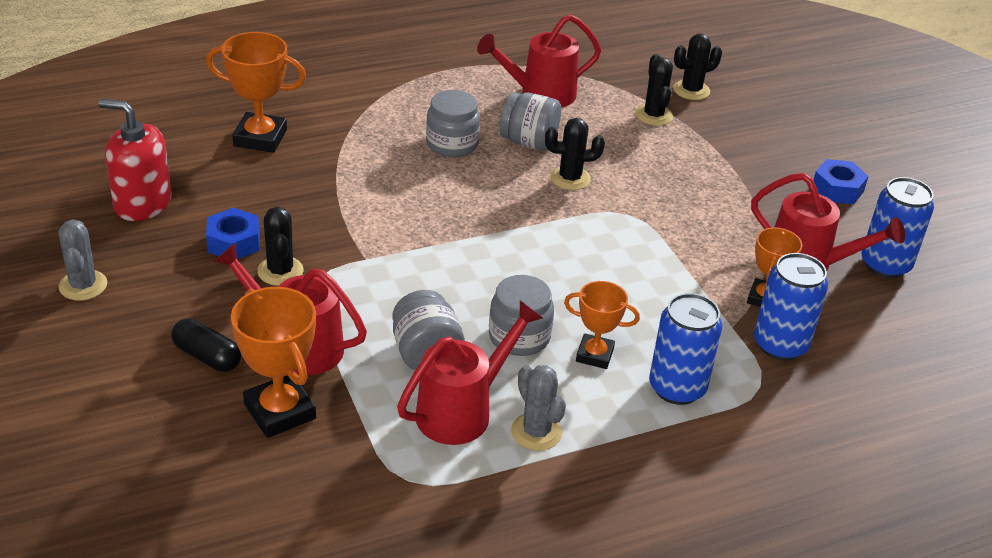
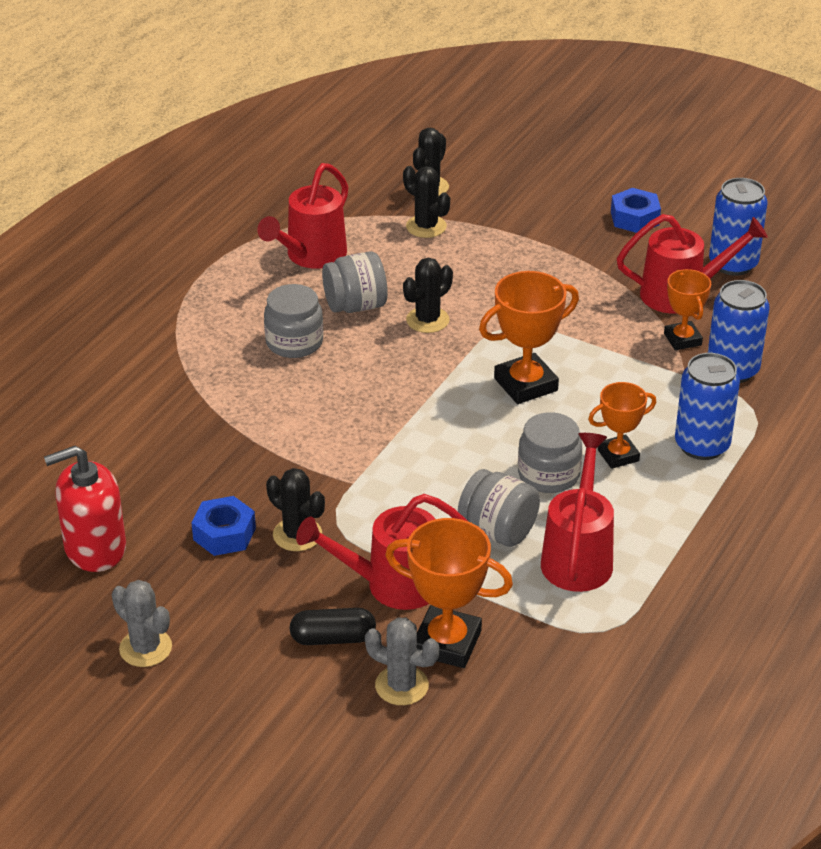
camera: 35 degrees left, 0 degrees up
(260, 138) = (119, 429): orange trophy -> orange trophy (525, 384)
(536, 432) = (647, 538): grey cactus -> grey cactus (401, 685)

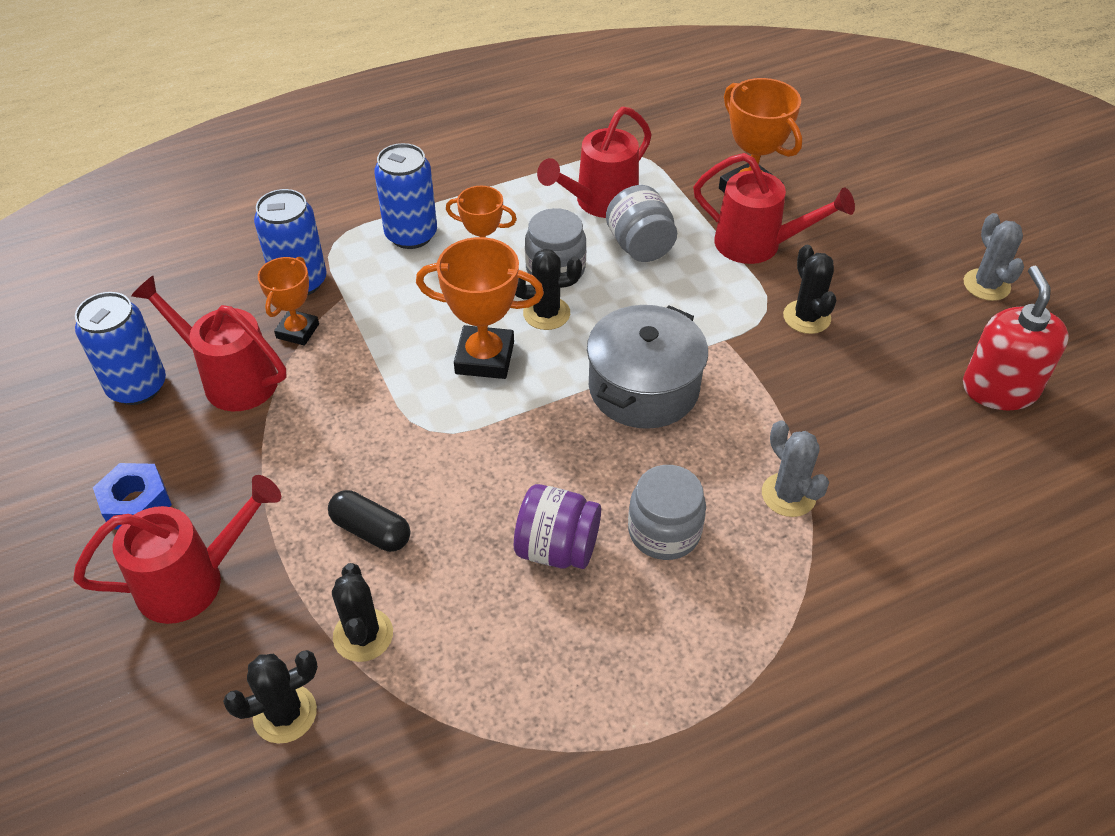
camera: 145 degrees left, 10 degrees up
(95, 548) = (999, 389): red soap dispenser -> red soap dispenser turned 105 degrees counterclockwise
(224, 534) = (871, 347): blue nut -> none
(311, 256) = (543, 666): red watering can -> red watering can (193, 581)
(333, 638) = (831, 229): black capsule -> black capsule (371, 531)
(355, 306) = (557, 548): grey jar -> purple jar
(386, 419) = (643, 387): none -> grey pot
(401, 685) = (803, 181): grey cactus -> grey cactus (788, 495)
(427, 320) = (500, 483): black cactus -> black cactus (546, 313)

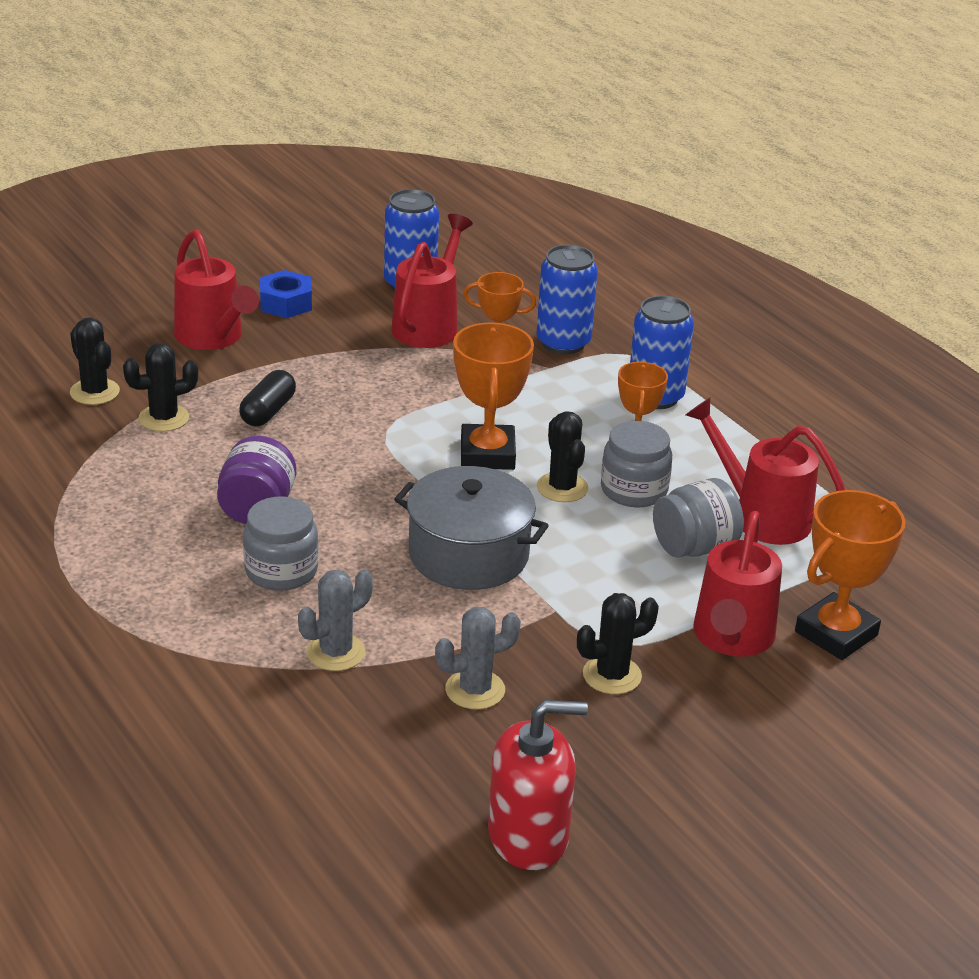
camera: 80 degrees right, 15 degrees down
(986, 285) = (726, 845): grey cactus -> grey cactus (475, 690)

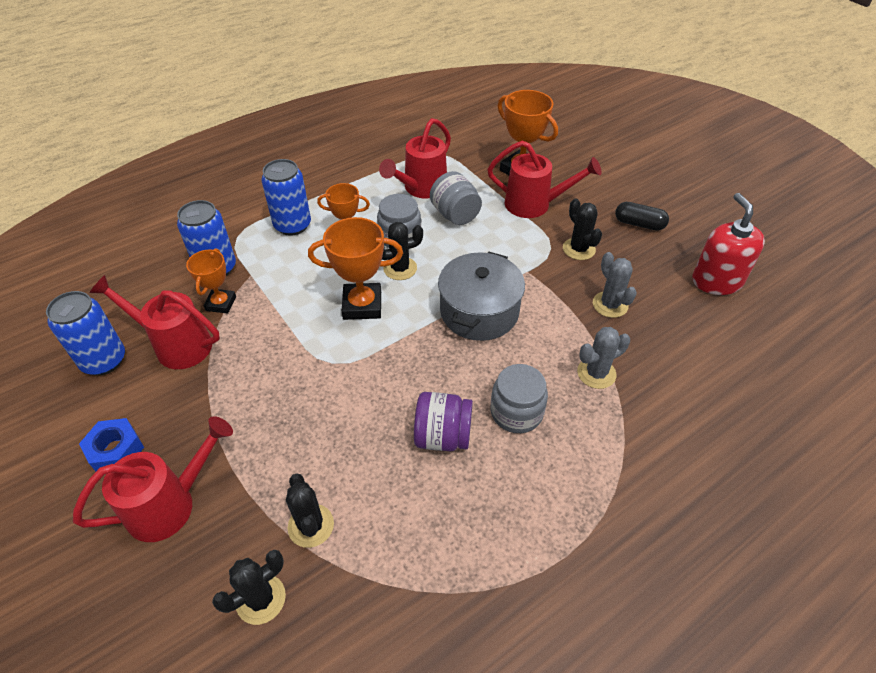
camera: 90 degrees left, 15 degrees up
(268, 411) = (302, 444): black capsule -> black capsule (639, 224)
(335, 652) = (596, 373): grey cactus -> grey cactus turned 75 degrees counterclockwise

